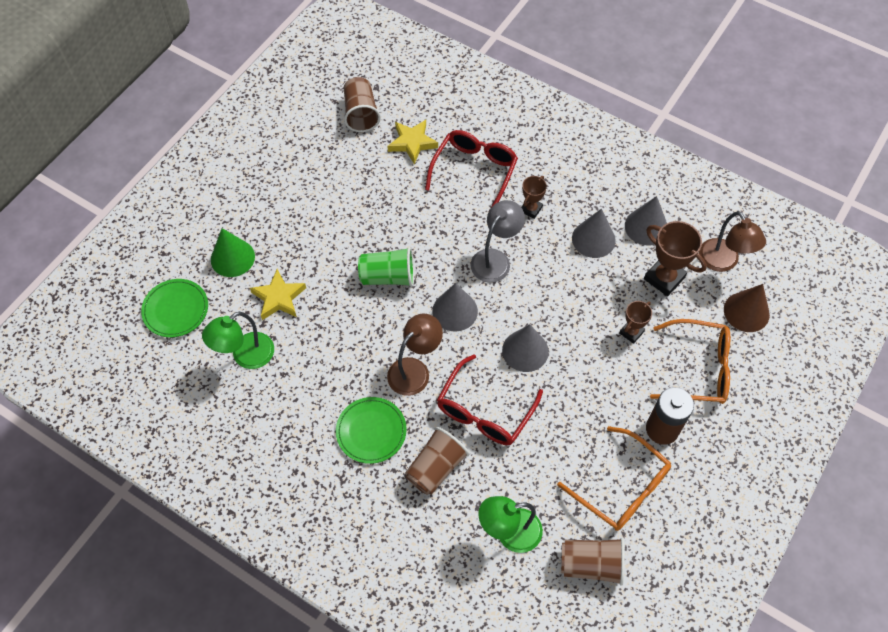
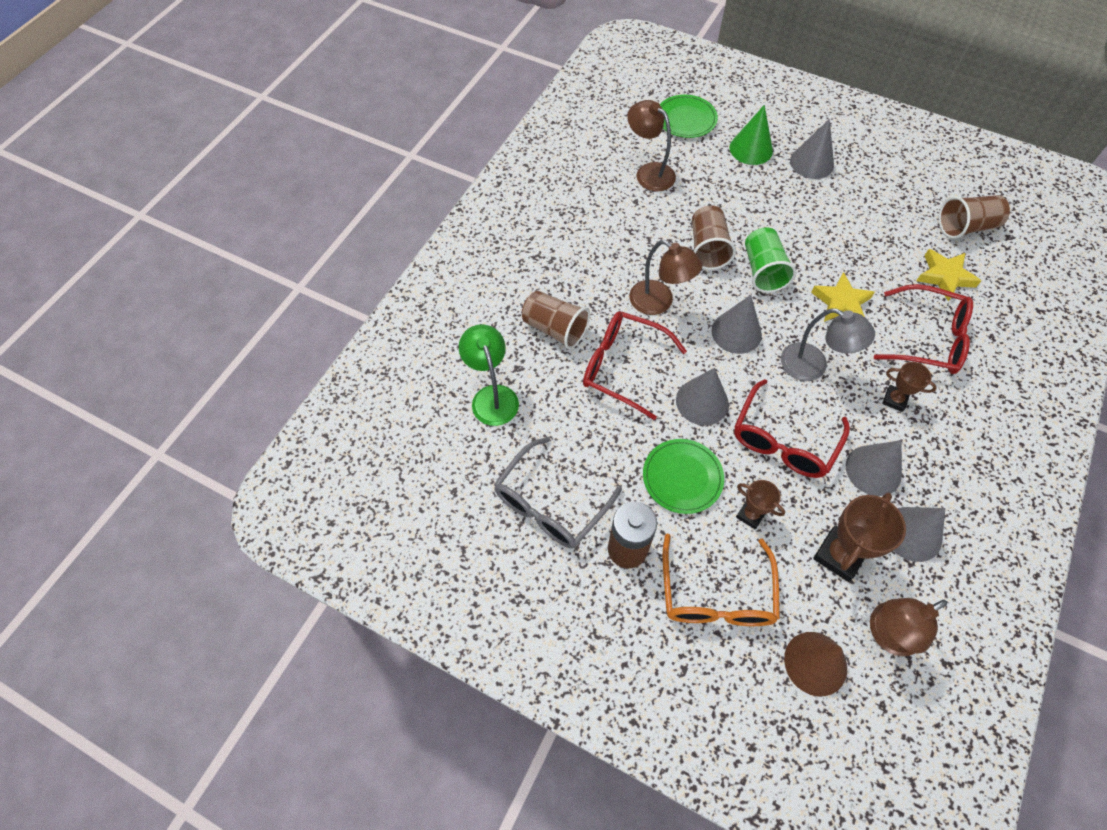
camera: 85 degrees right, 0 degrees up
(245, 356) = (649, 172): green lamp -> brown lamp
(262, 210) = (812, 163): none -> grey cone
(279, 298) = (716, 188): yellow star -> yellow star (841, 303)
(371, 431) = (587, 273): green plate -> green plate (682, 477)
(565, 296) = (783, 441): none -> red glasses
(591, 564) = (462, 473): brown cup -> brown cup (707, 248)
(622, 488) = (550, 504): orange glasses -> grey glasses

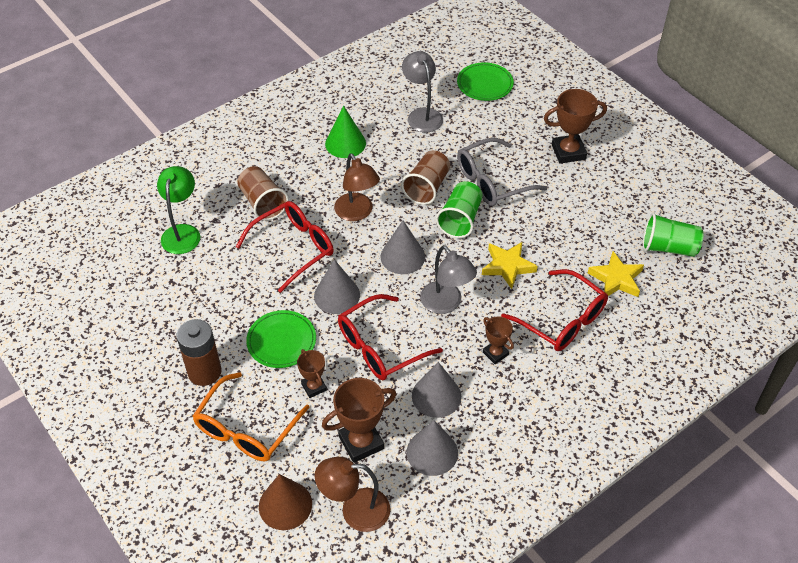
camera: 25 degrees right, 10 degrees down
(550, 504) = (171, 320): grey glasses -> grey glasses (491, 181)
(622, 367) = (294, 248): red glasses -> red glasses turned 90 degrees clockwise
(649, 172) = (422, 115): brown lamp -> grey lamp
(751, 149) = (523, 124): green cone -> green cone (345, 143)
(812, 163) = (568, 152): grey cone -> brown trophy
(965, 227) = (668, 247): brown cup -> green cup

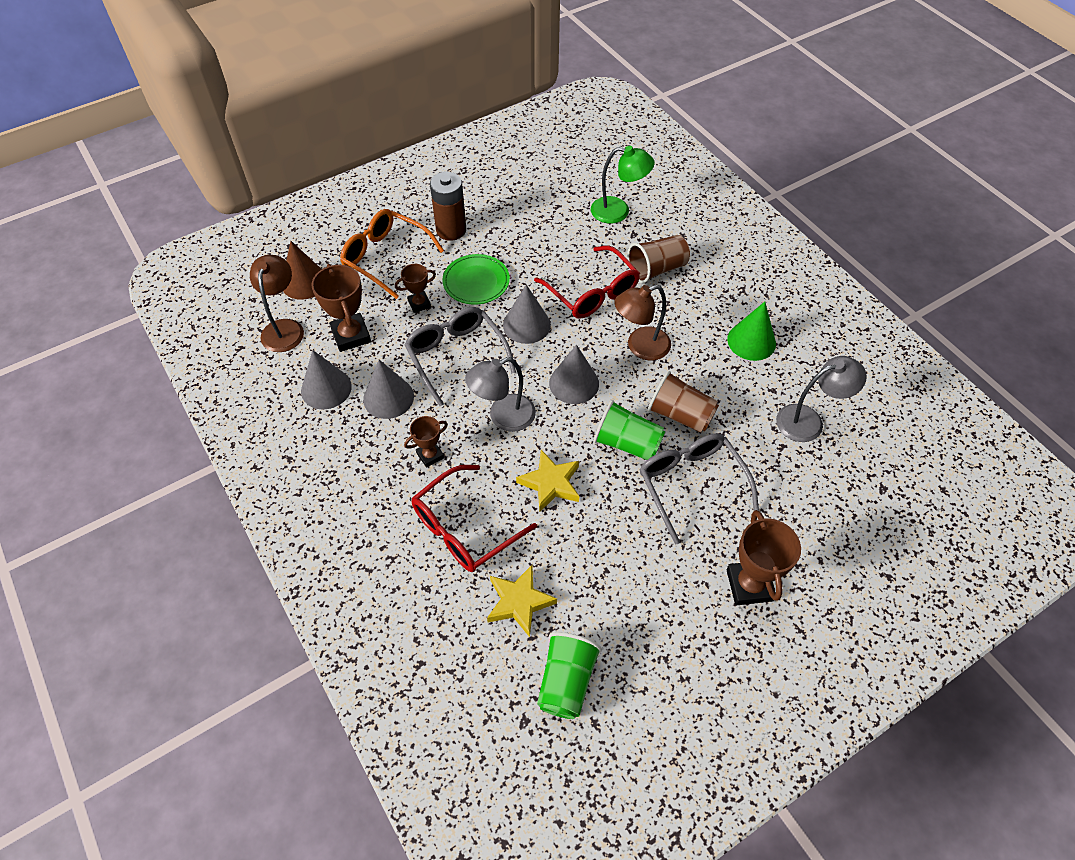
camera: 95 degrees right, 5 degrees up
(380, 347) = (456, 356): red glasses -> grey glasses
(485, 84) = (880, 499): green plate -> none

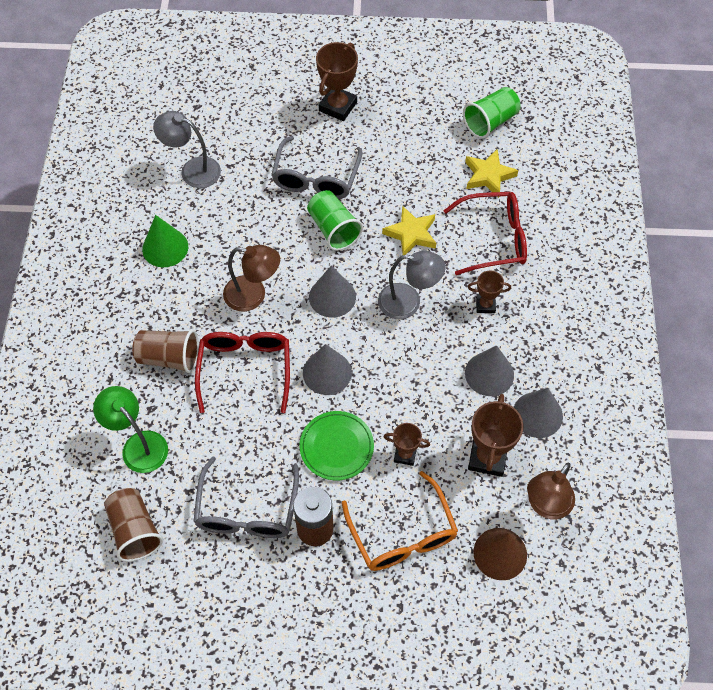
camera: 145 degrees left, 5 degrees up
(456, 356) = (408, 379): grey glasses -> grey glasses (247, 511)
(680, 415) = (276, 226): brown cup -> brown cup (135, 530)

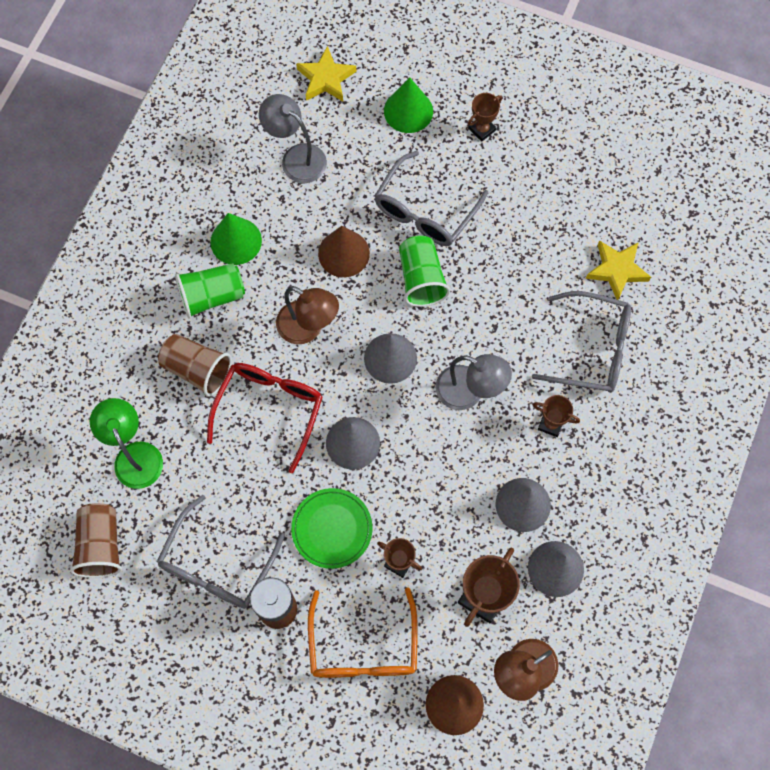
camera: 20 degrees right, 10 degrees up
(261, 229) = (343, 253): none -> brown cone
(272, 110) = (408, 111): none -> green cone
(338, 106) = (482, 129): brown trophy -> brown trophy, size x0.58
(411, 234) = (503, 312): yellow star -> yellow star (326, 79)
(490, 122) = (646, 204): green cup -> green cup (212, 296)
(494, 239) = (592, 349): red glasses -> grey glasses

